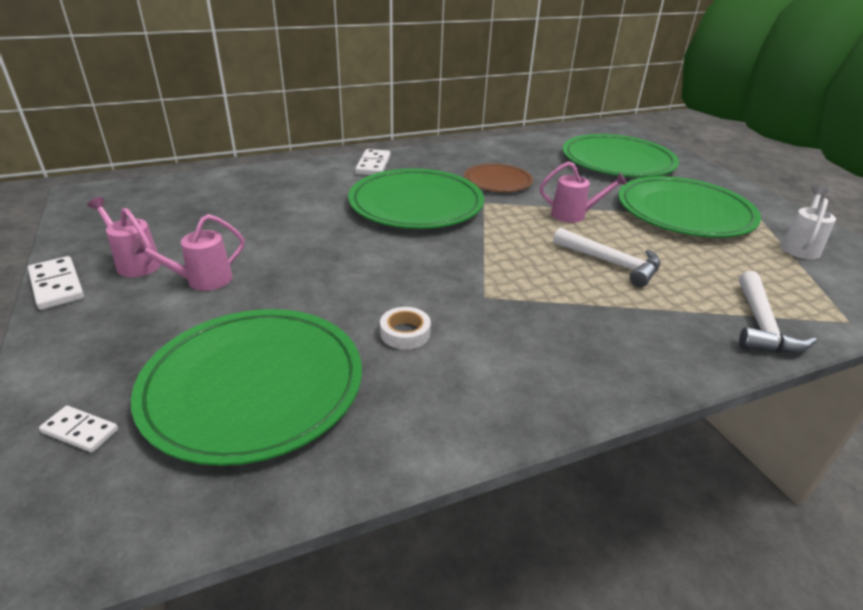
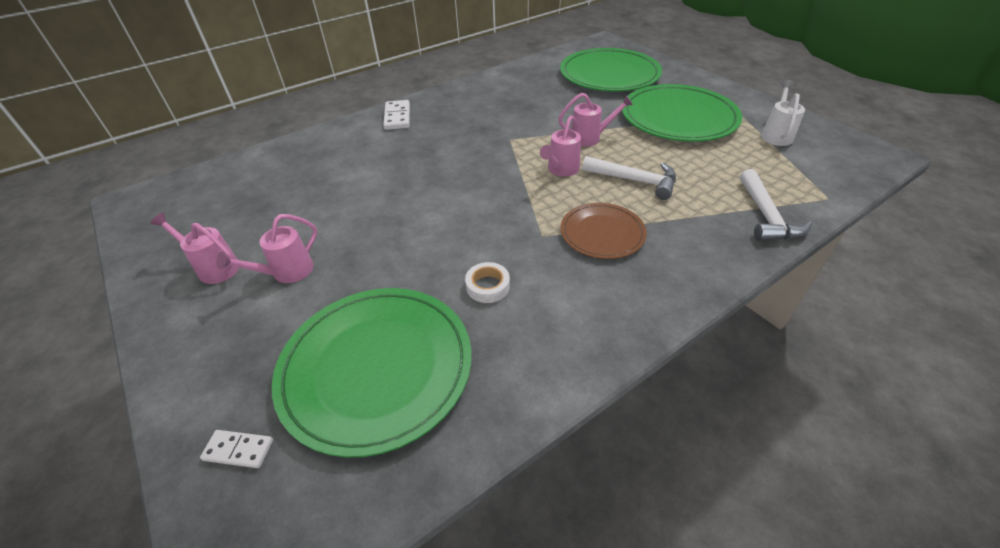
camera: 10 degrees left, 10 degrees up
(57, 285) = (148, 307): white domino -> none
(416, 204) = (451, 152): green plate -> none
(497, 181) = (514, 115): brown plate -> brown plate (602, 233)
(530, 239) = (561, 170): none -> pink watering can

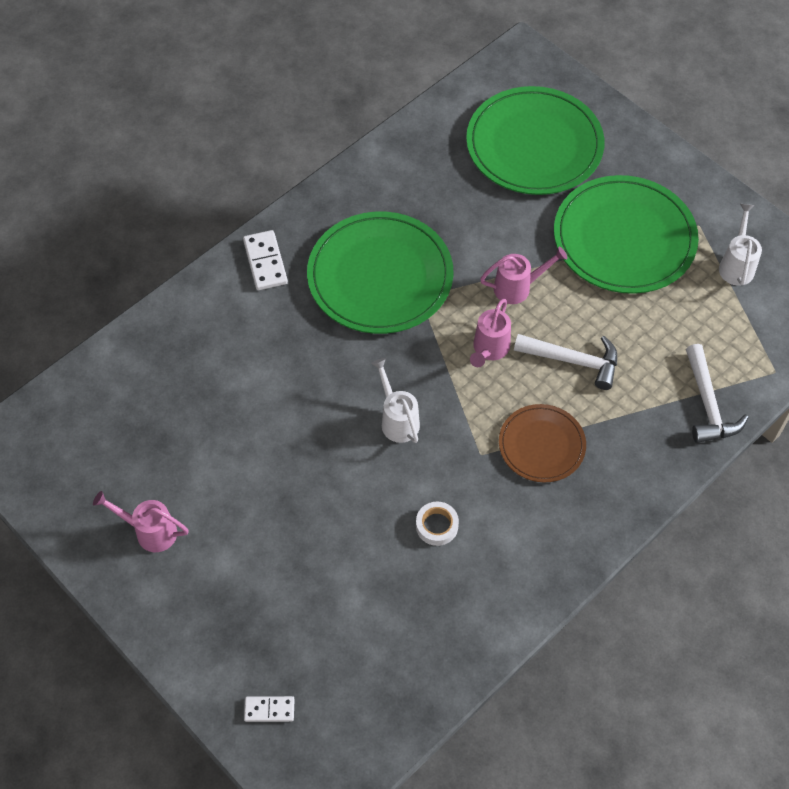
camera: 10 degrees left, 15 degrees up
(287, 272) = (230, 530): pink watering can -> none
(376, 368) = (357, 625): green plate -> green plate (380, 276)
(471, 207) = (397, 420): none -> white watering can

